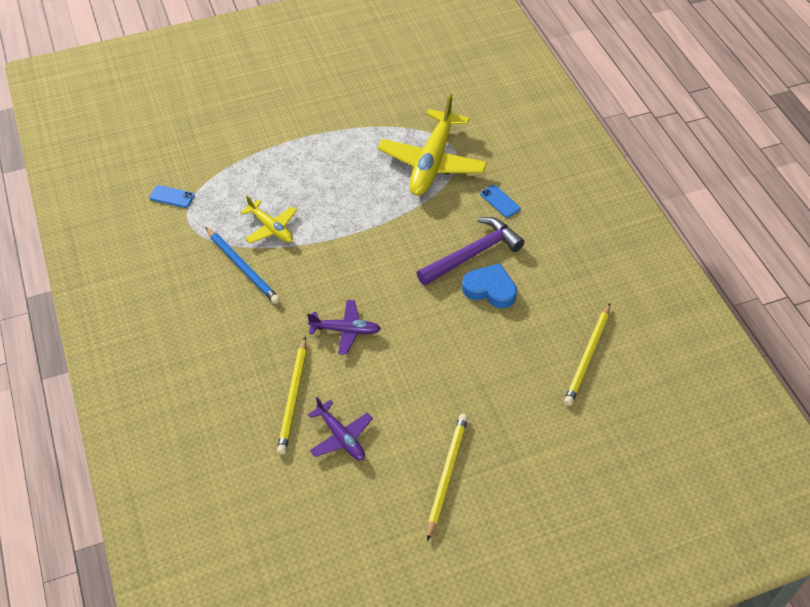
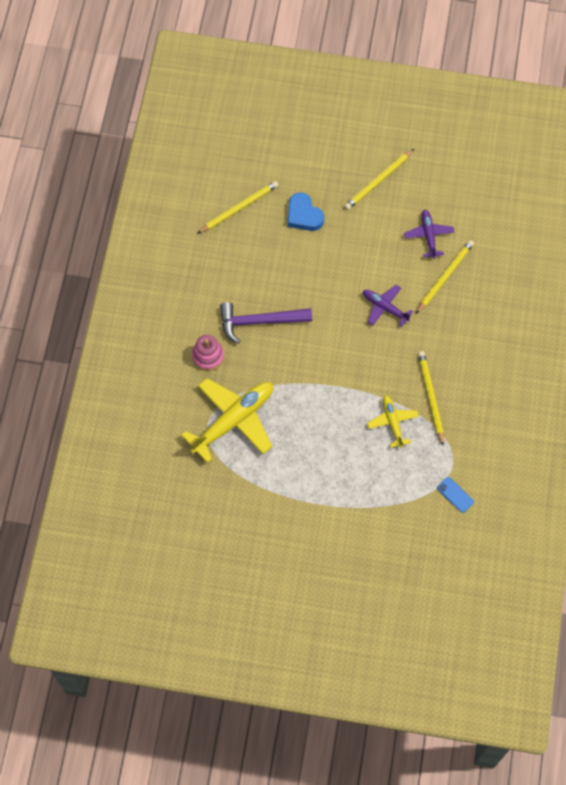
camera: 150 degrees left, 15 degrees up
(242, 267) = (430, 397): blue pencil -> yellow pencil
(490, 289) = (267, 288): blue heart -> blue heart (303, 215)
(500, 201) = (208, 356): blue phone -> pink stacking toy

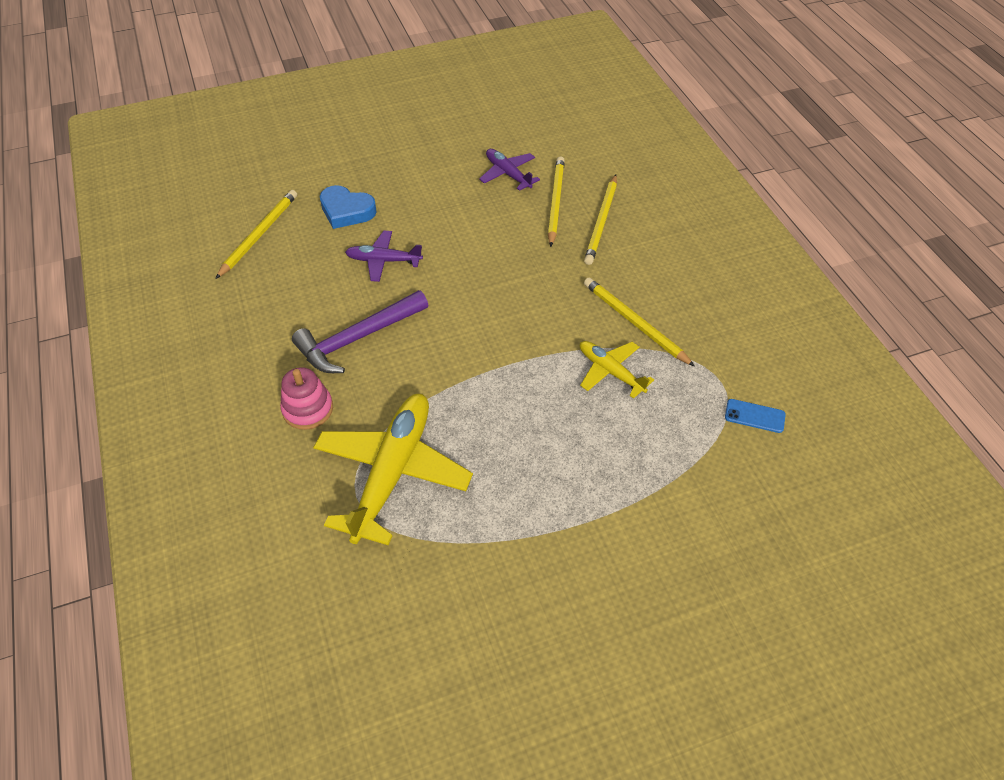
camera: 30 degrees left, 15 degrees down
(378, 181) = (415, 150): yellow pencil -> yellow pencil (601, 222)
(385, 307) = (508, 258): purple plane -> purple plane (384, 261)

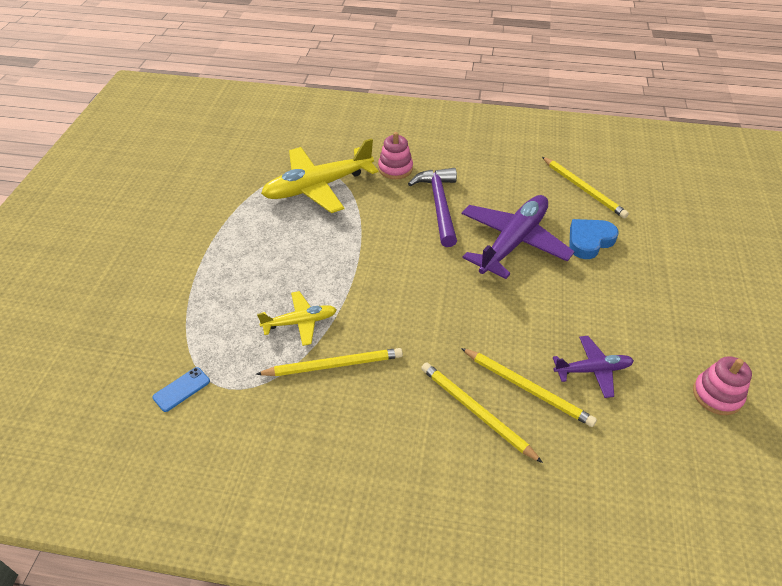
camera: 120 degrees right, 5 degrees down
(384, 261) = (513, 242): purple plane -> purple plane, size x1.88
(392, 472) = (318, 187): yellow plane -> yellow plane turned 105 degrees clockwise
(481, 114) = (717, 395): none -> pink stacking toy

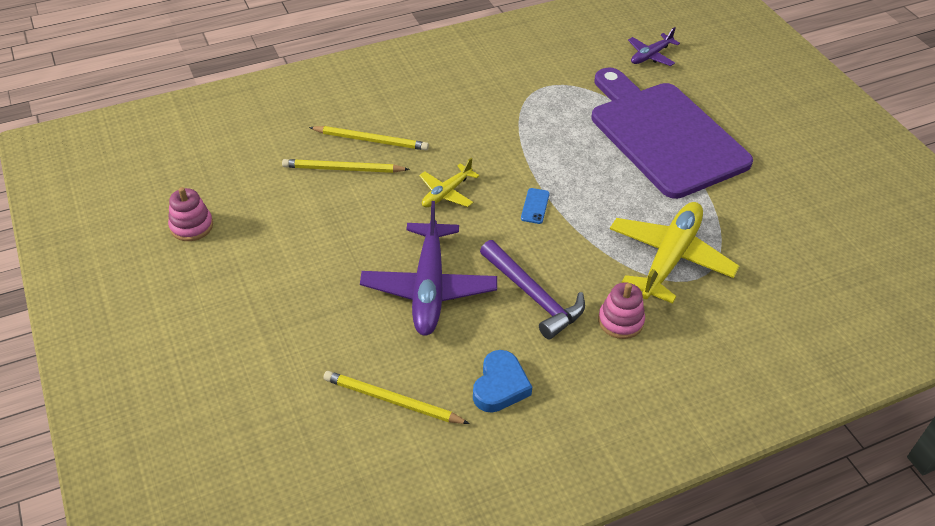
camera: 145 degrees right, 0 degrees up
(181, 389) = (573, 73): blue phone -> blue phone (535, 206)
(194, 274) = (664, 135): none -> purple cutting board
(300, 322) = (545, 139): yellow plane -> yellow plane (446, 193)
(333, 365) = (492, 125): yellow pencil -> none
(589, 241) = (353, 326): blue heart -> blue heart (500, 386)
(592, 370) = (298, 202): purple plane -> purple plane (651, 55)

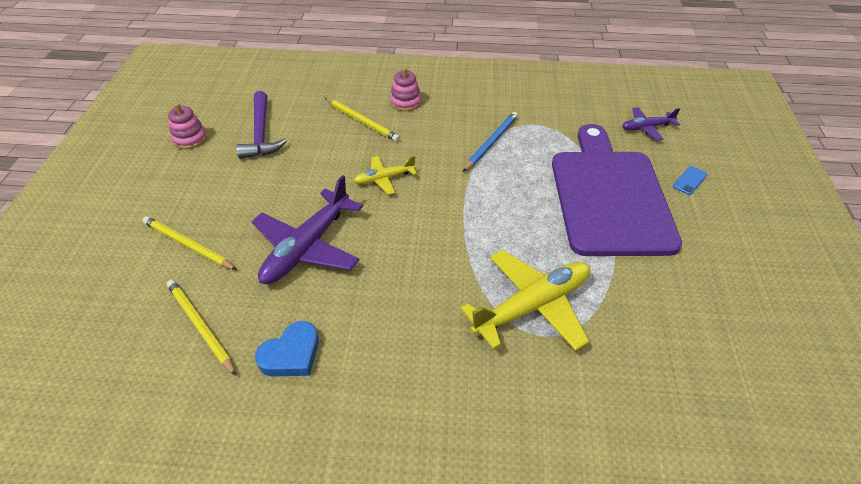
camera: 30 degrees right, 0 degrees up
(343, 169) = (324, 135): yellow pencil -> yellow pencil (188, 245)
(521, 119) = (491, 143): none -> blue pencil
(533, 296) = (383, 289): purple hammer -> purple hammer (261, 133)
(535, 206) = (446, 215): blue phone -> blue phone (689, 180)
(620, 321) = (441, 344): pink stacking toy -> pink stacking toy (405, 102)

